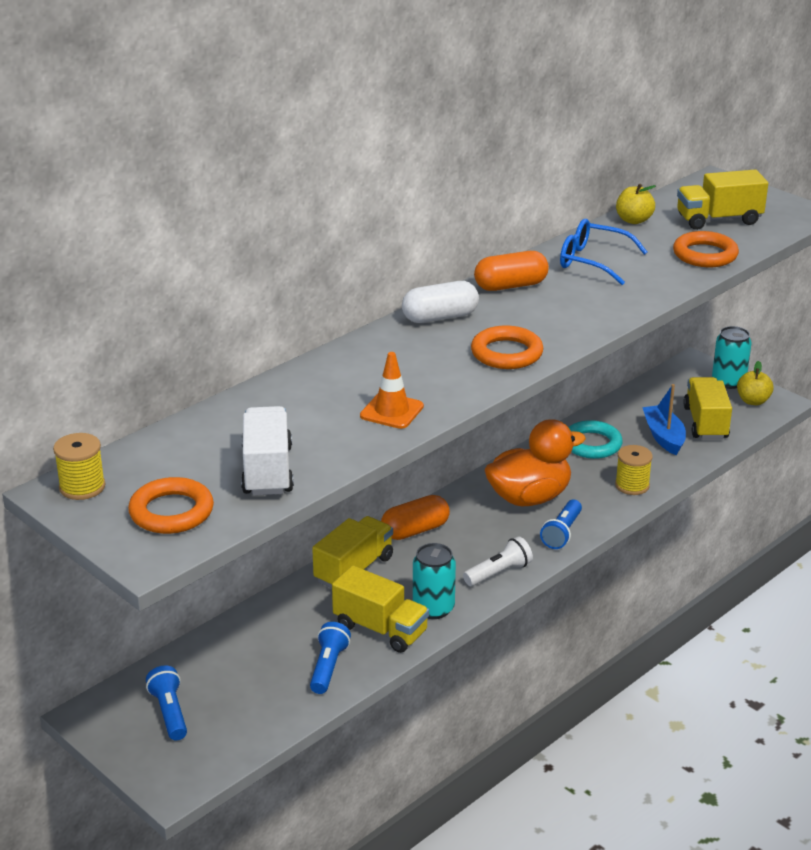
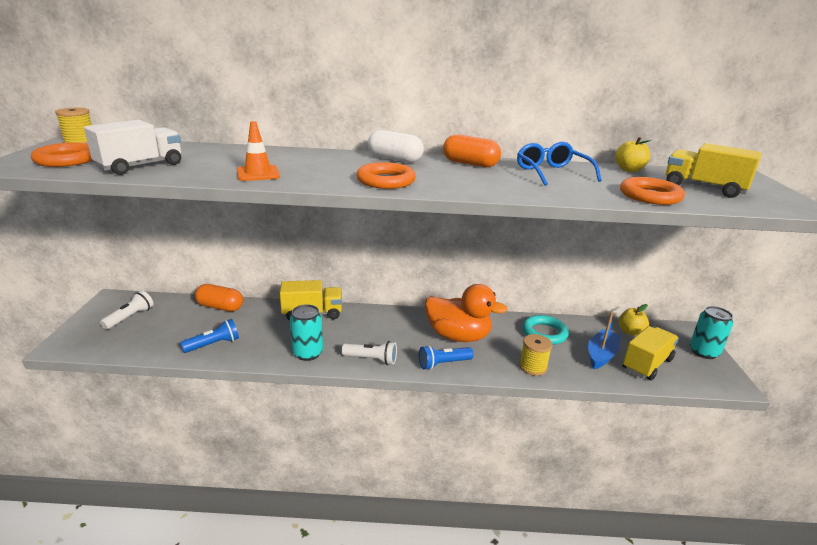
camera: 45 degrees right, 5 degrees down
(169, 712) = (130, 317): blue flashlight -> white flashlight
(380, 629) = (267, 345): yellow truck -> none
(415, 530) = (372, 315): orange capsule -> orange capsule (220, 307)
(753, 401) = (708, 372): yellow apple -> yellow apple (630, 332)

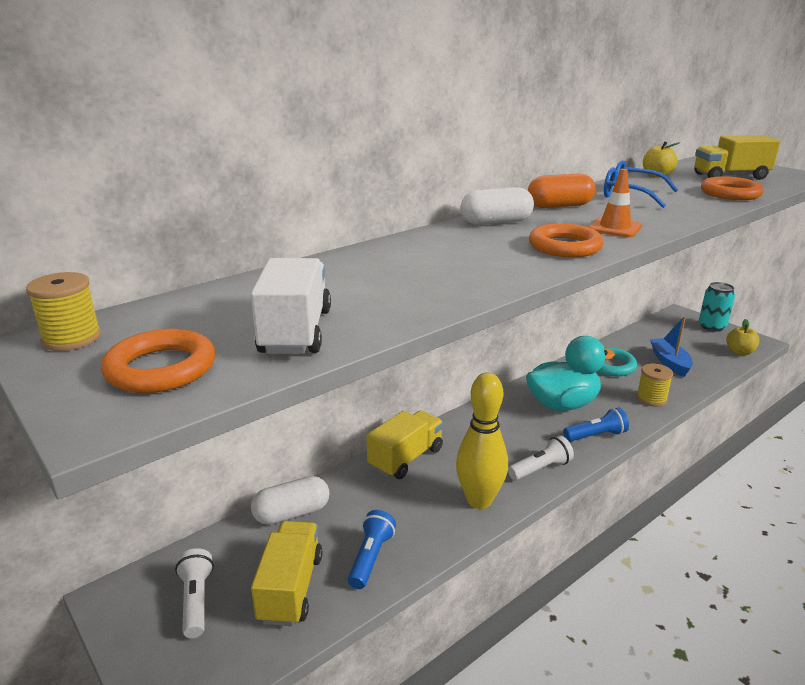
camera: 40 degrees left, 0 degrees up
(220, 307) = (292, 513): orange capsule -> white capsule
(258, 173) = (447, 285): orange traffic cone -> orange traffic cone (614, 228)
(307, 353) = (479, 500): turquoise can -> yellow bowling pin
(443, 364) = (596, 435): blue flashlight -> blue flashlight turned 135 degrees counterclockwise
(458, 336) = (562, 404): orange duck -> turquoise duck
(630, 332) = (654, 333): yellow apple -> yellow apple (739, 352)
(647, 364) = (702, 354): yellow truck -> yellow truck (291, 588)

